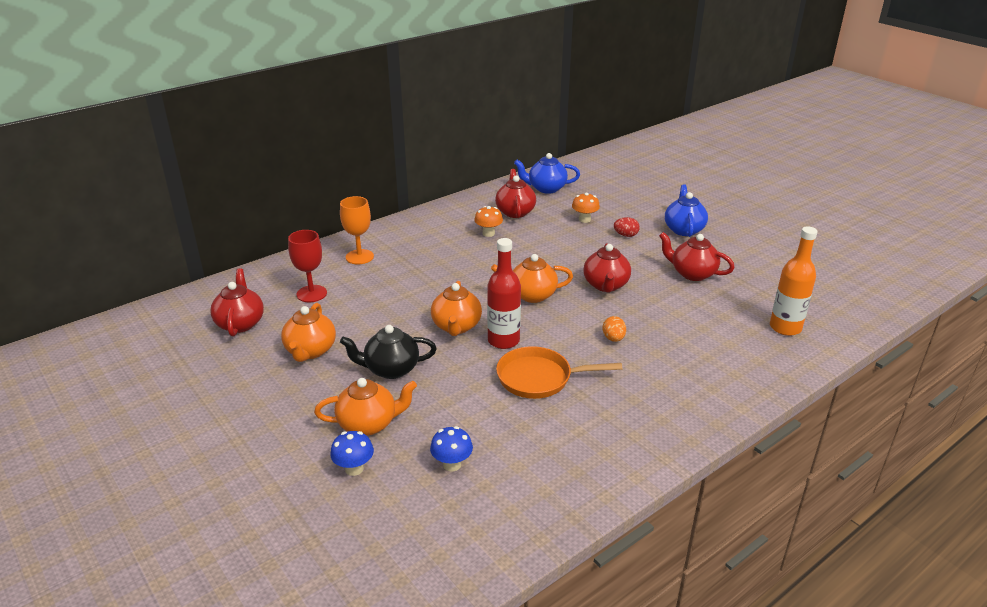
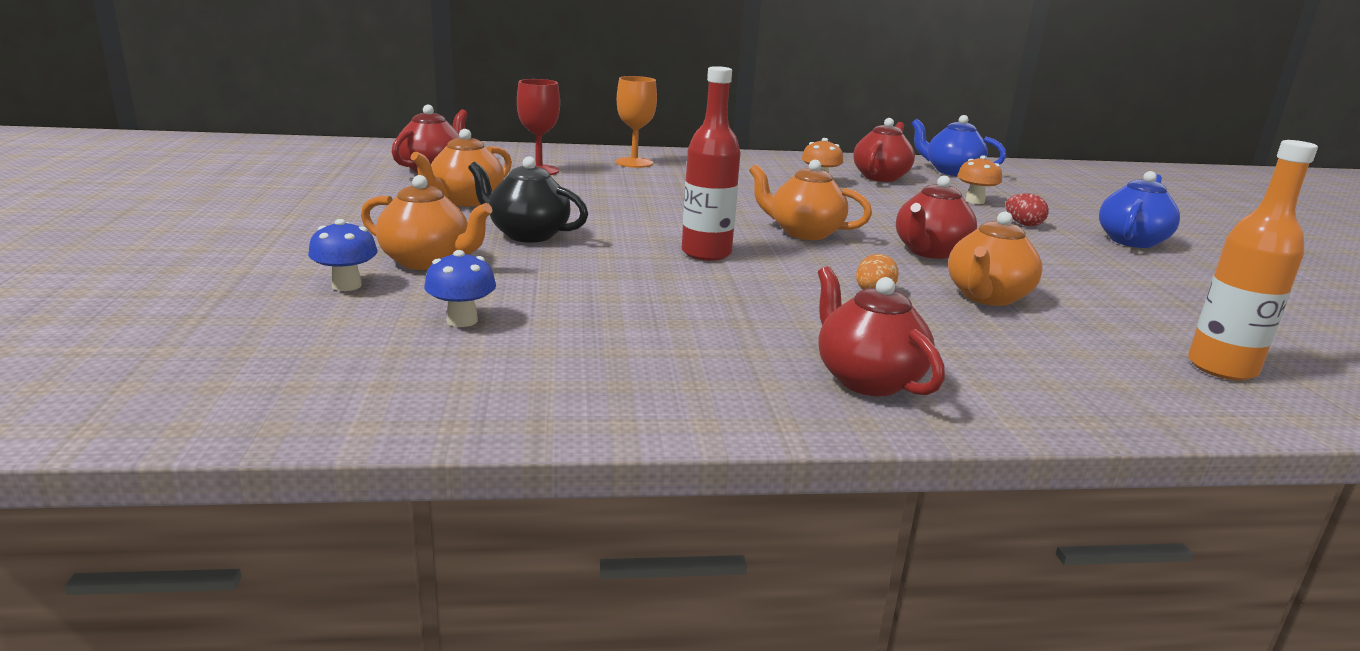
camera: 30 degrees right, 10 degrees down
(456, 326) = (663, 228): orange teapot -> orange teapot (987, 297)
(539, 378) = (705, 293): orange pan -> none
(692, 273) = (1096, 276): red teapot -> red teapot (867, 379)

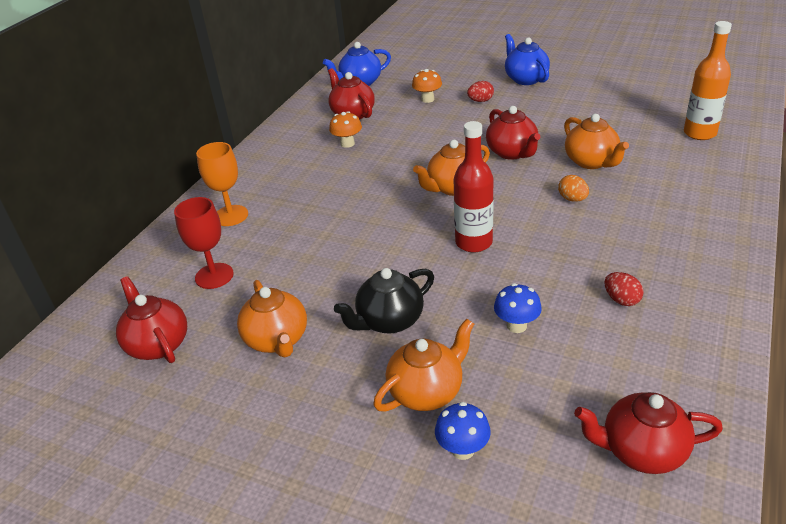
camera: 55 degrees left, 15 degrees up
(462, 320) = (558, 393): blue mushroom -> blue mushroom (516, 325)
(676, 341) = (621, 300): none -> red egg
(867, 379) = (690, 245): red teapot -> red teapot (641, 451)

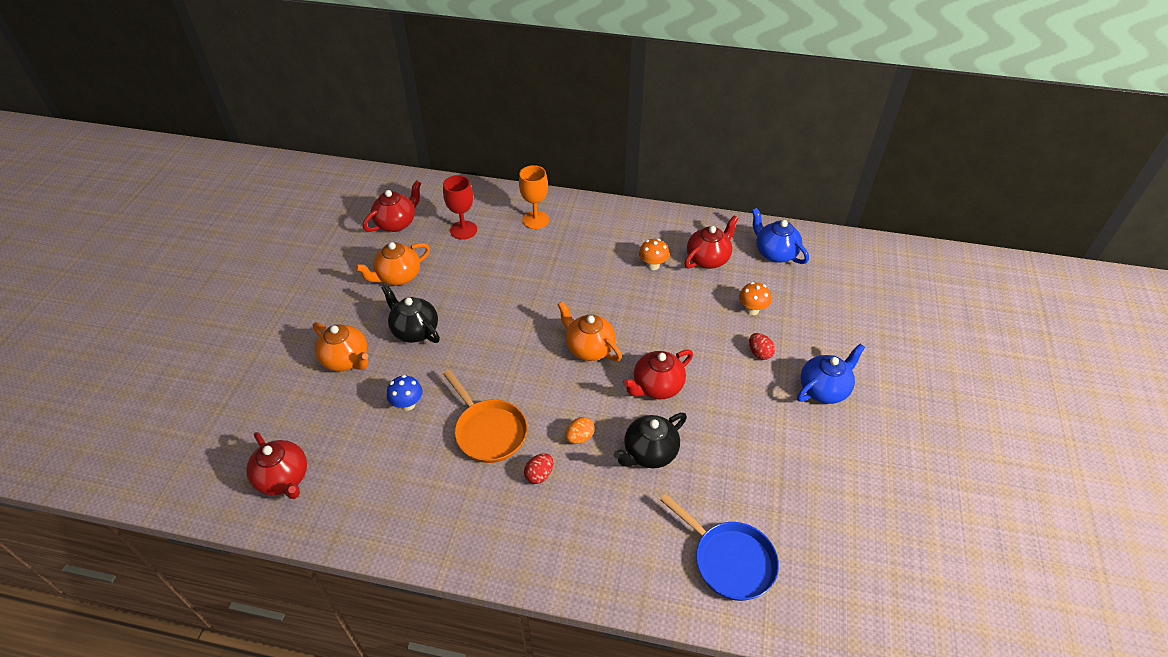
camera: 75 degrees right, 10 degrees up
(463, 449) = (296, 383): blue mushroom -> none
(473, 242) = (508, 370): red bottle -> none
(562, 259) = (488, 431): none -> orange pan
(591, 162) = (649, 453): orange teapot -> black teapot
(621, 300) = (436, 472): red egg -> red egg (539, 475)
(641, 451) = (284, 479): red teapot -> red teapot turned 150 degrees clockwise
(699, 133) = (729, 560): orange bottle -> blue pan

